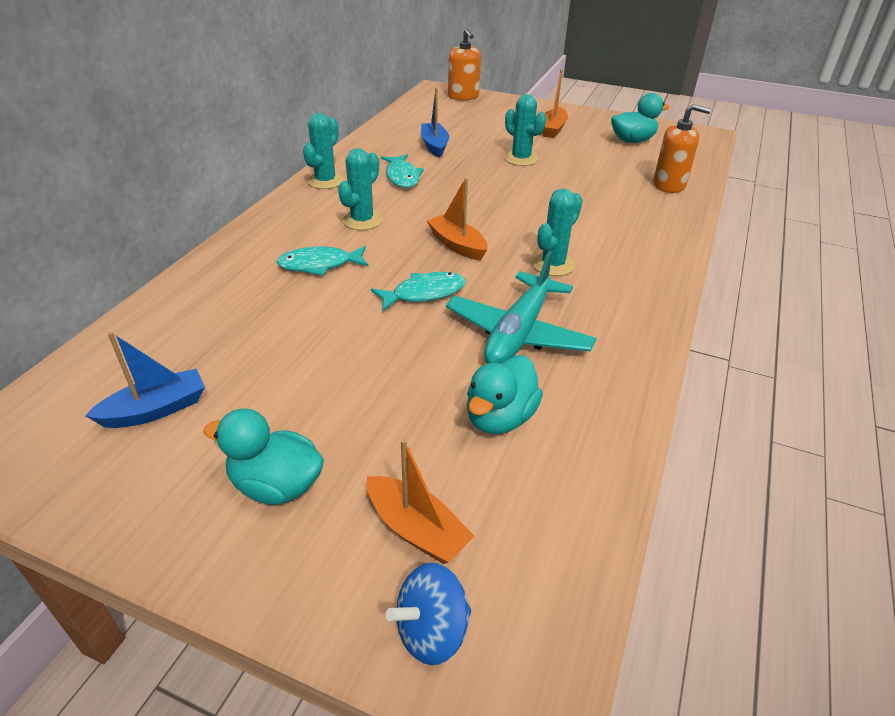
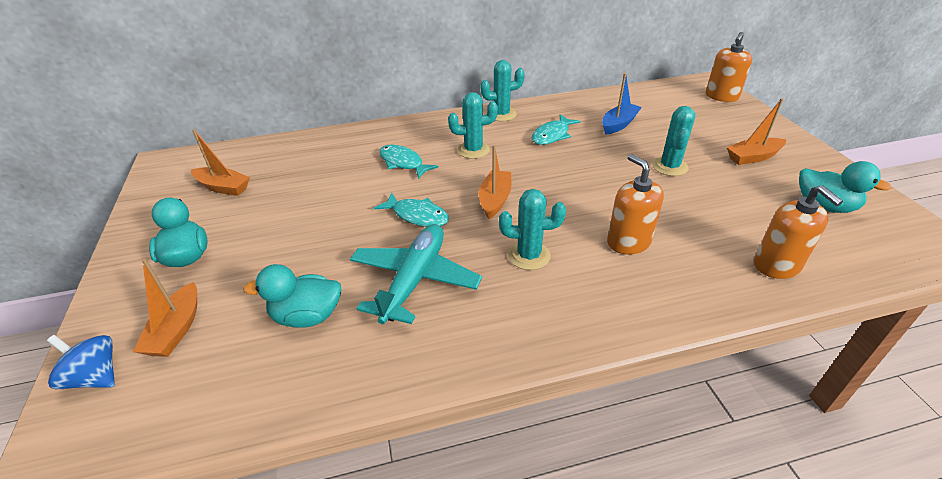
camera: 55 degrees right, 0 degrees up
(156, 409) = (223, 187): blue boat -> orange boat
(518, 333) = (414, 280): turquoise plane -> turquoise plane turned 120 degrees clockwise
(587, 218) = (628, 242): none -> orange soap dispenser

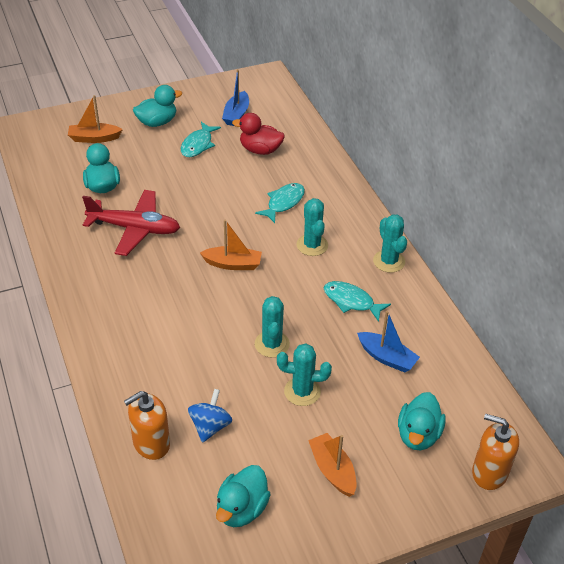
camera: 80 degrees right, 5 degrees up
(95, 377) = (62, 122): blue spinning top -> blue spinning top (210, 426)
(223, 187) = (236, 115): orange boat -> blue boat
(304, 173) = (260, 150): none -> red duck
(414, 280) = (134, 229): turquoise plane -> red plane
(417, 216) = (207, 221): turquoise fish -> turquoise fish (198, 145)
(529, 256) = (161, 286): turquoise cactus -> turquoise cactus (272, 344)
(628, 242) = (179, 347): orange soap dispenser -> none
(698, 118) = (418, 435): none -> turquoise duck

